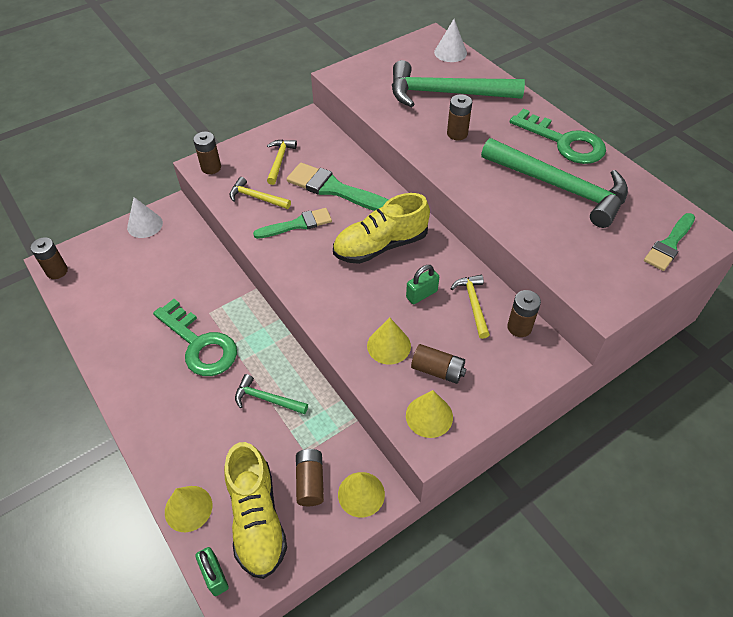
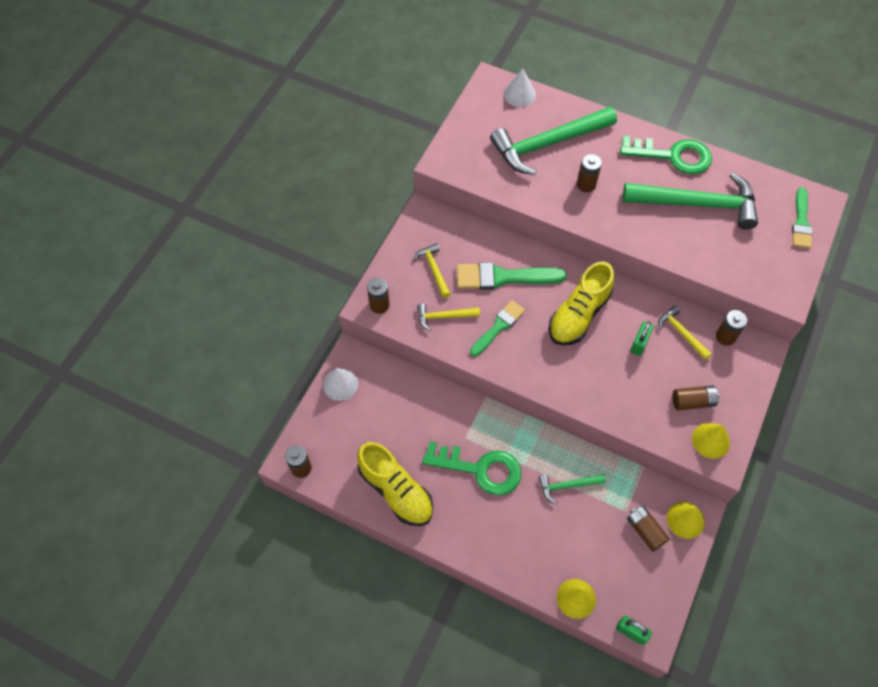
camera: 30 degrees left, 10 degrees up
(257, 519) = (629, 577): yellow shoe -> yellow shoe (396, 490)
(389, 345) = (646, 399): yellow cone -> none

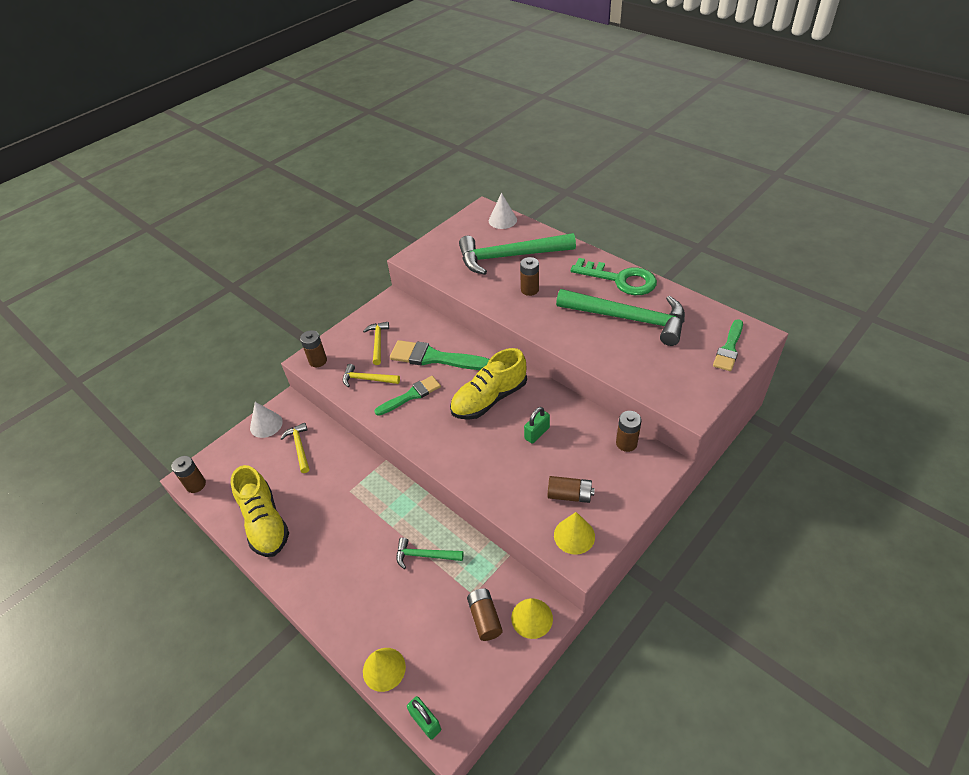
camera: 20 degrees right, 15 degrees down
(480, 469) = (349, 521): green key -> none
(681, 333) = (582, 432): yellow hammer -> yellow hammer (299, 447)

